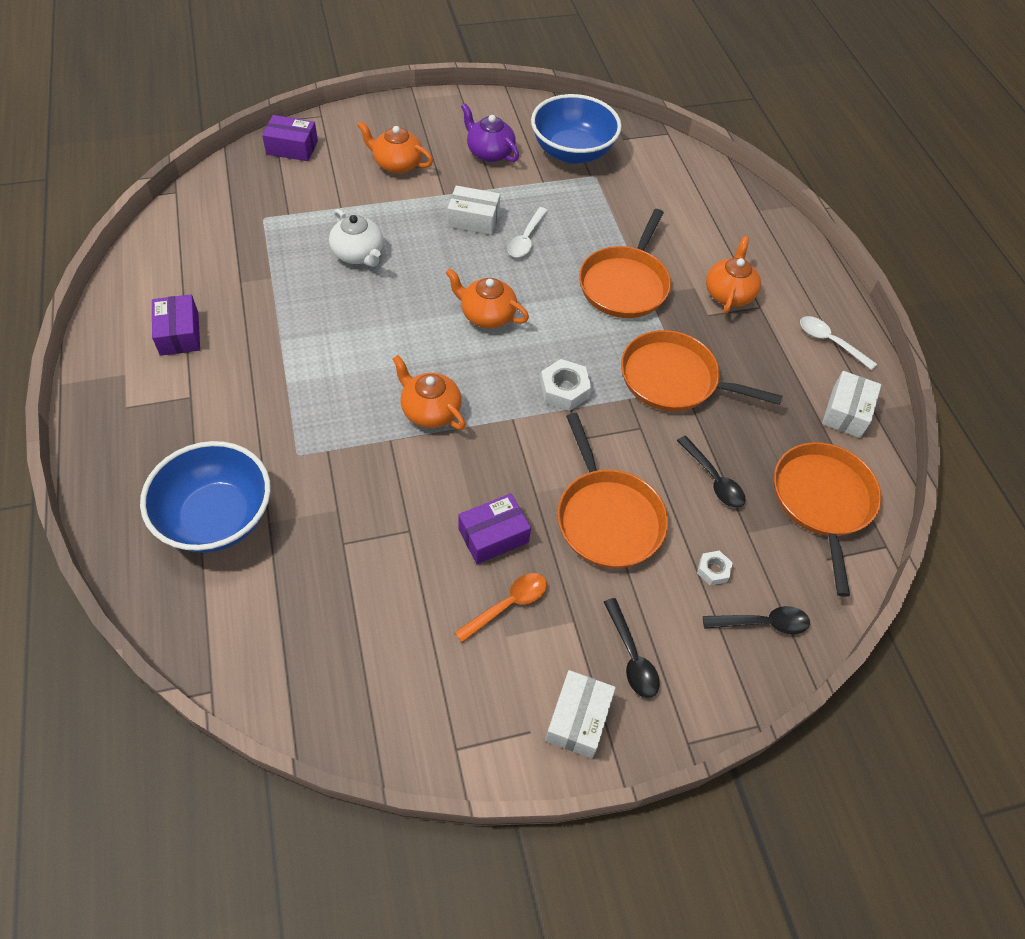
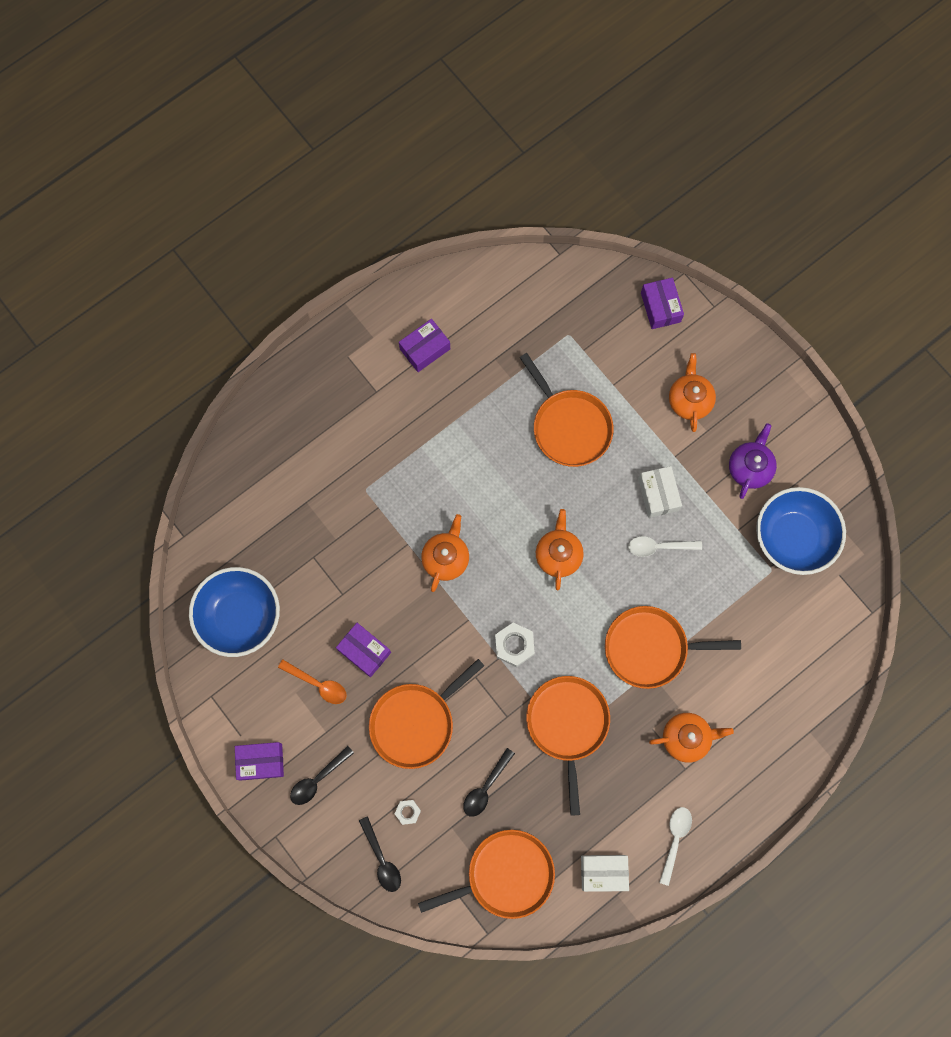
camera: 70 degrees right, 20 degrees up
(217, 517) = (294, 468): blue bowl -> blue bowl (240, 616)
(358, 254) = (569, 427): white teapot -> orange pan
(578, 719) = (261, 761): white box -> purple box

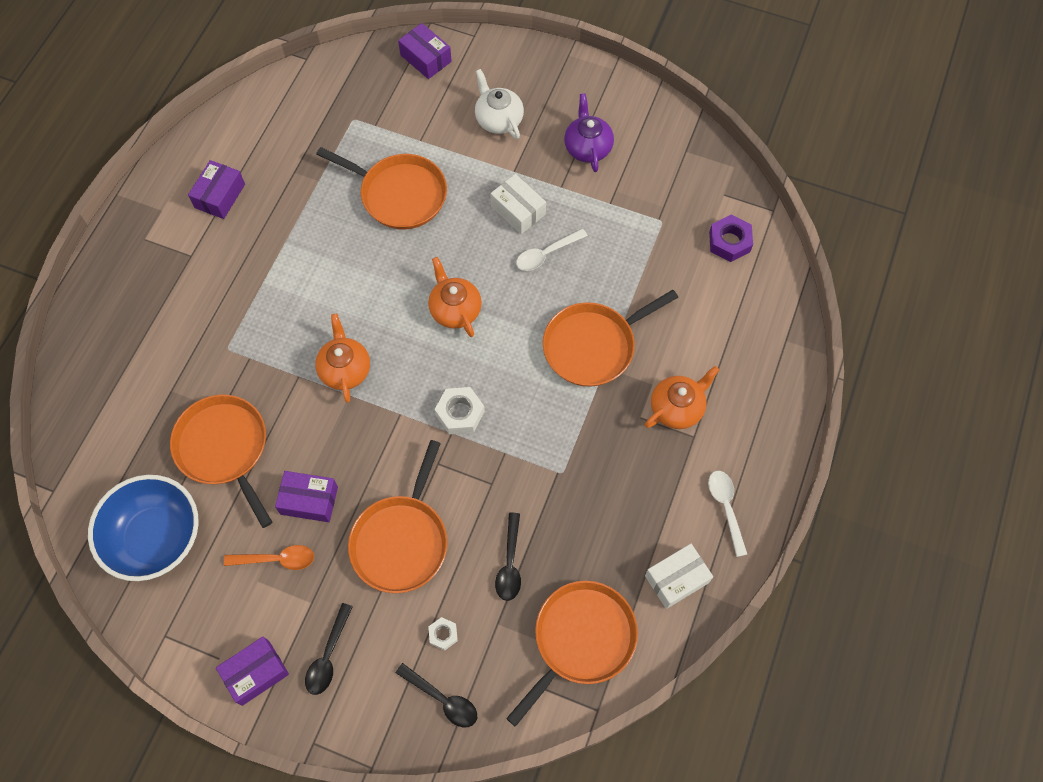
camera: 30 degrees left, 10 degrees down
(567, 724) = (556, 458): orange pan -> orange pan (224, 448)
(689, 400) = (498, 119): orange teapot -> white teapot
(793, 537) = (663, 185): blue bowl -> none
(817, 620) = (729, 242): none -> purple nut

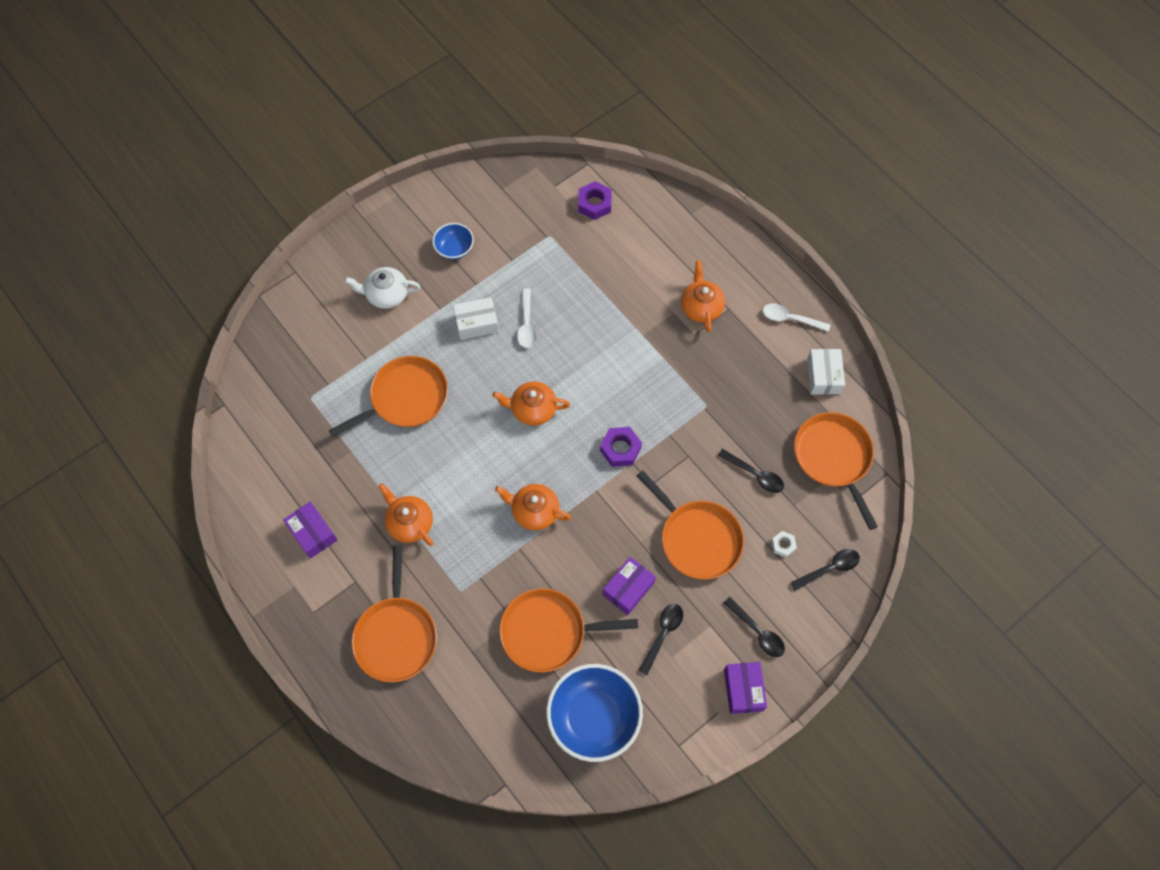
camera: 60 degrees left, 0 degrees up
(273, 268) = (409, 523): none -> orange teapot
(276, 559) = (662, 634): orange spoon -> black spoon
(426, 58) = (291, 316): purple box -> none
(460, 413) = (620, 449): white nut -> purple nut
(587, 147) = (454, 249): purple teapot -> blue bowl
(593, 346) = (621, 334): orange pan -> orange pan (396, 636)

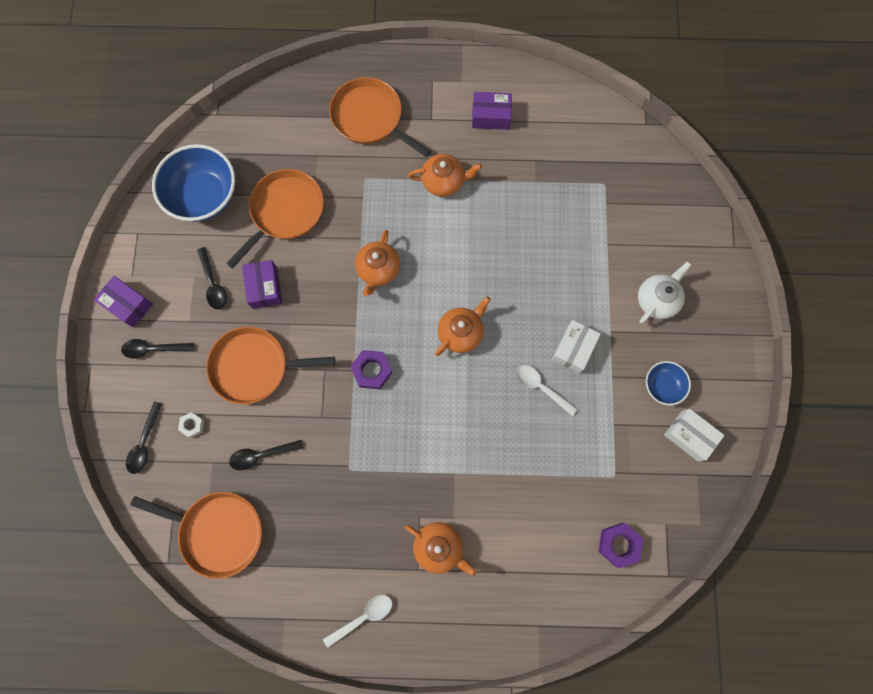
camera: 130 degrees right, 10 degrees up
(406, 398) = (548, 248): orange pan -> none
(534, 511) = (378, 269): orange teapot -> orange teapot turned 135 degrees clockwise
(823, 376) = (289, 593): white box -> white box (689, 436)

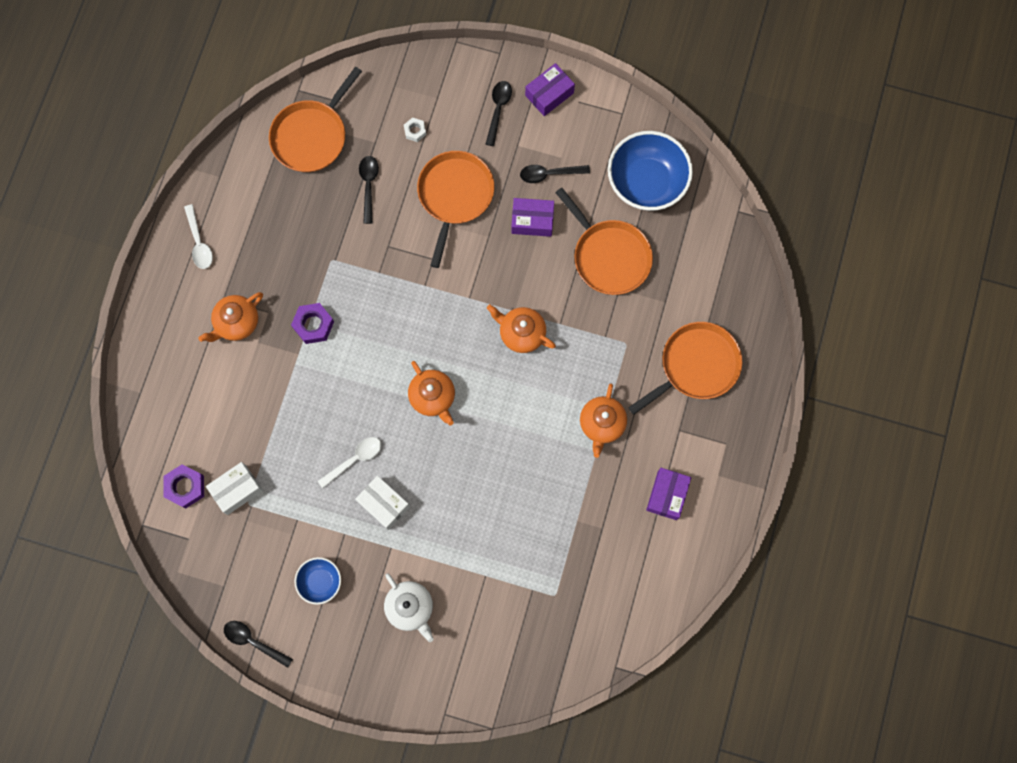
camera: 105 degrees right, 0 degrees up
(145, 443) = (411, 88): black spoon -> black spoon (253, 641)
(372, 371) = (419, 302): purple nut -> purple nut (313, 325)
(689, 436) = (263, 591): white box -> white box (236, 490)

